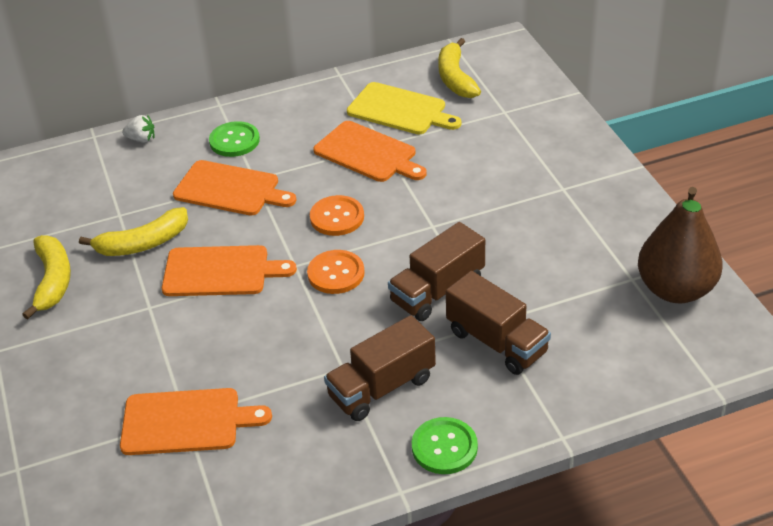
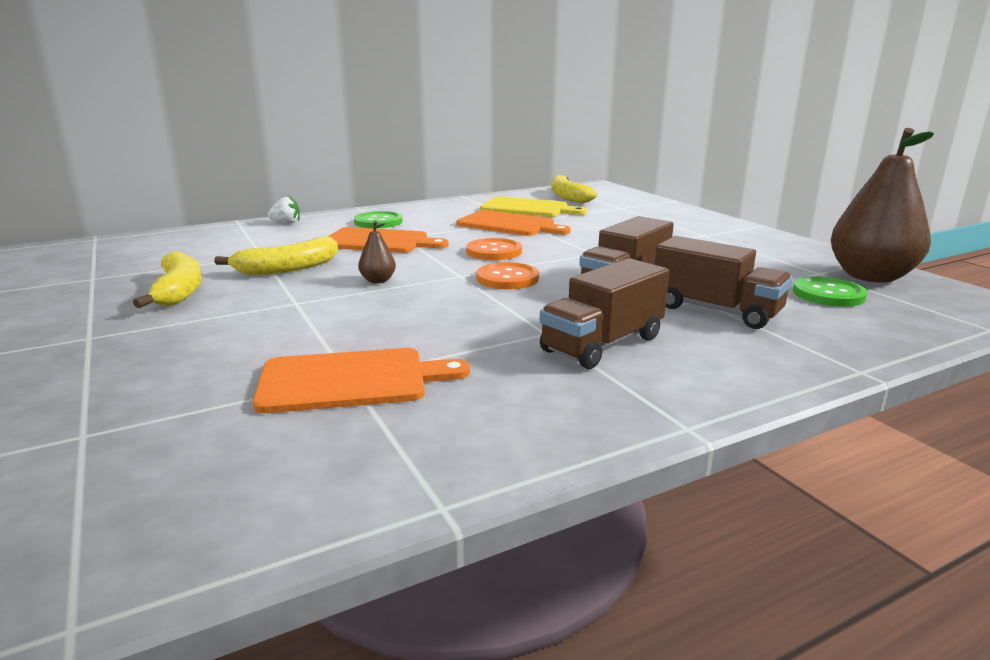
camera: 10 degrees left, 20 degrees down
(220, 272) = (378, 281): orange cutting board -> brown pear
(444, 447) = (717, 385): green button -> green button (828, 294)

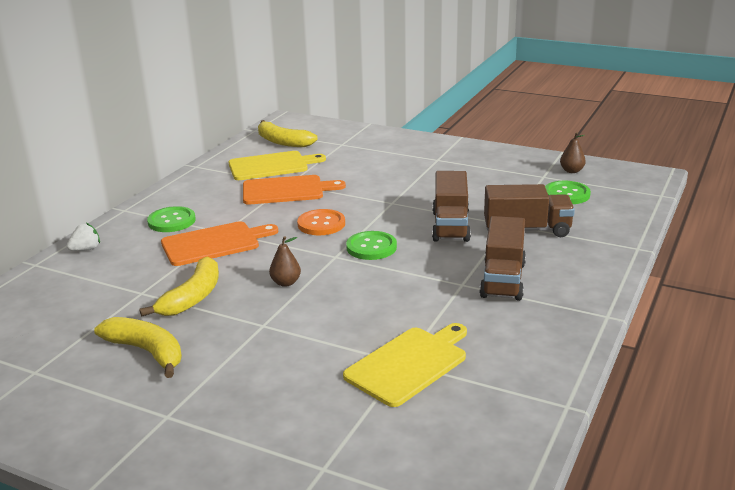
camera: 35 degrees left, 5 degrees up
(350, 380) = (409, 364): orange cutting board -> yellow cutting board
(507, 278) = (371, 247): orange button -> green button
(870, 277) = (571, 171): brown pear -> brown pear, size x0.42

